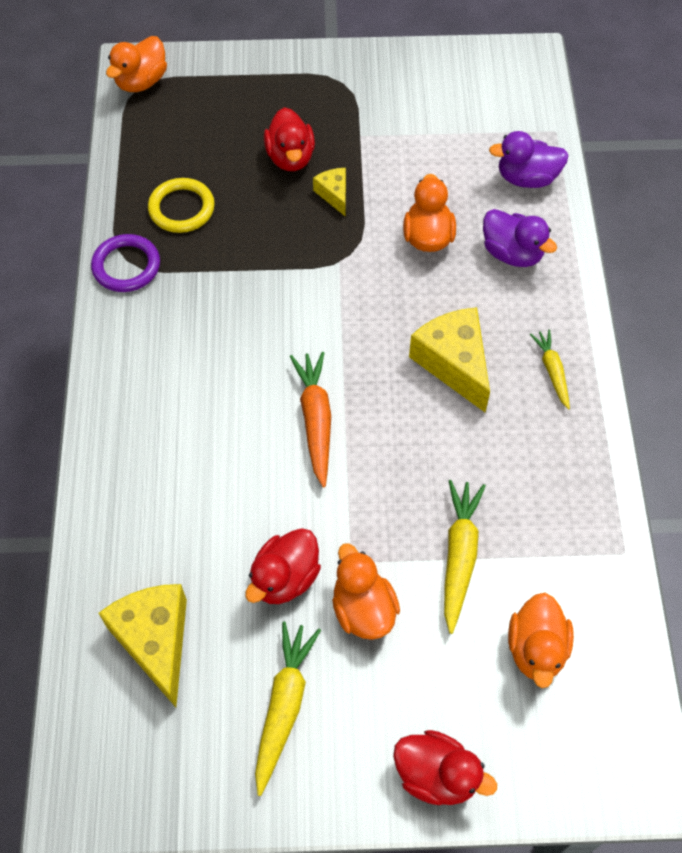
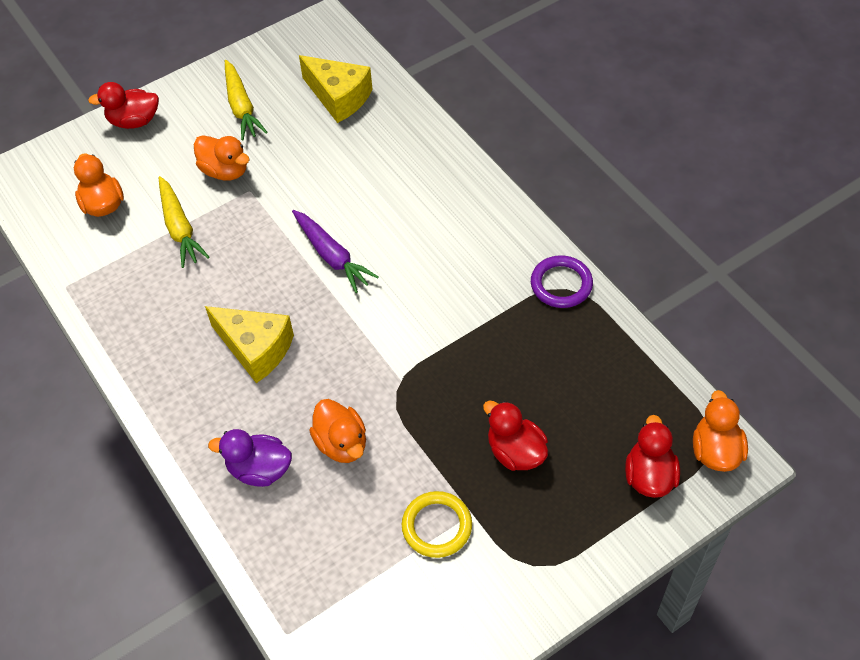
camera: 150 degrees right, 5 degrees down
(181, 208) = (564, 352): yellow ring -> yellow ring (437, 526)
(285, 578) = (285, 161): red duck -> red duck (649, 476)
(315, 420) = (332, 256): orange carrot -> purple carrot
(334, 194) = (449, 438): yellow cheese -> none
(526, 178) = (286, 557): purple duck -> none
(552, 371) = (174, 384): yellow carrot -> none

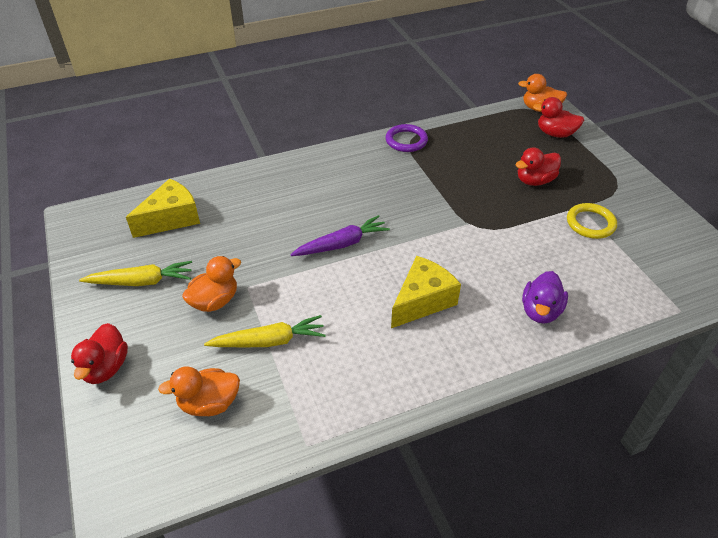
camera: 80 degrees left, 10 degrees down
(341, 443) = (520, 261): orange duck -> none

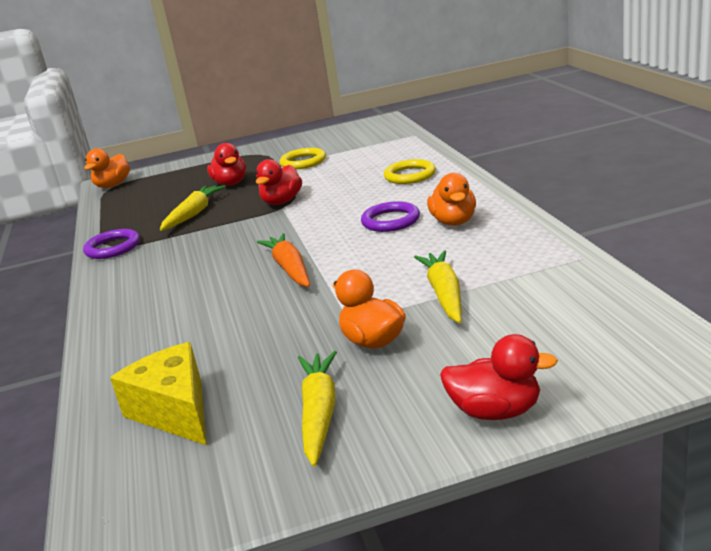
camera: 80 degrees left, 20 degrees down
(209, 403) = (543, 319): orange duck -> orange duck (454, 222)
(342, 244) = (289, 268): purple carrot -> orange carrot
(422, 301) = (390, 221): yellow cheese -> purple ring
(464, 171) = (193, 214): none -> yellow carrot
(540, 311) = (410, 175): purple duck -> yellow ring
(555, 134) = (161, 178): red duck -> red duck (282, 202)

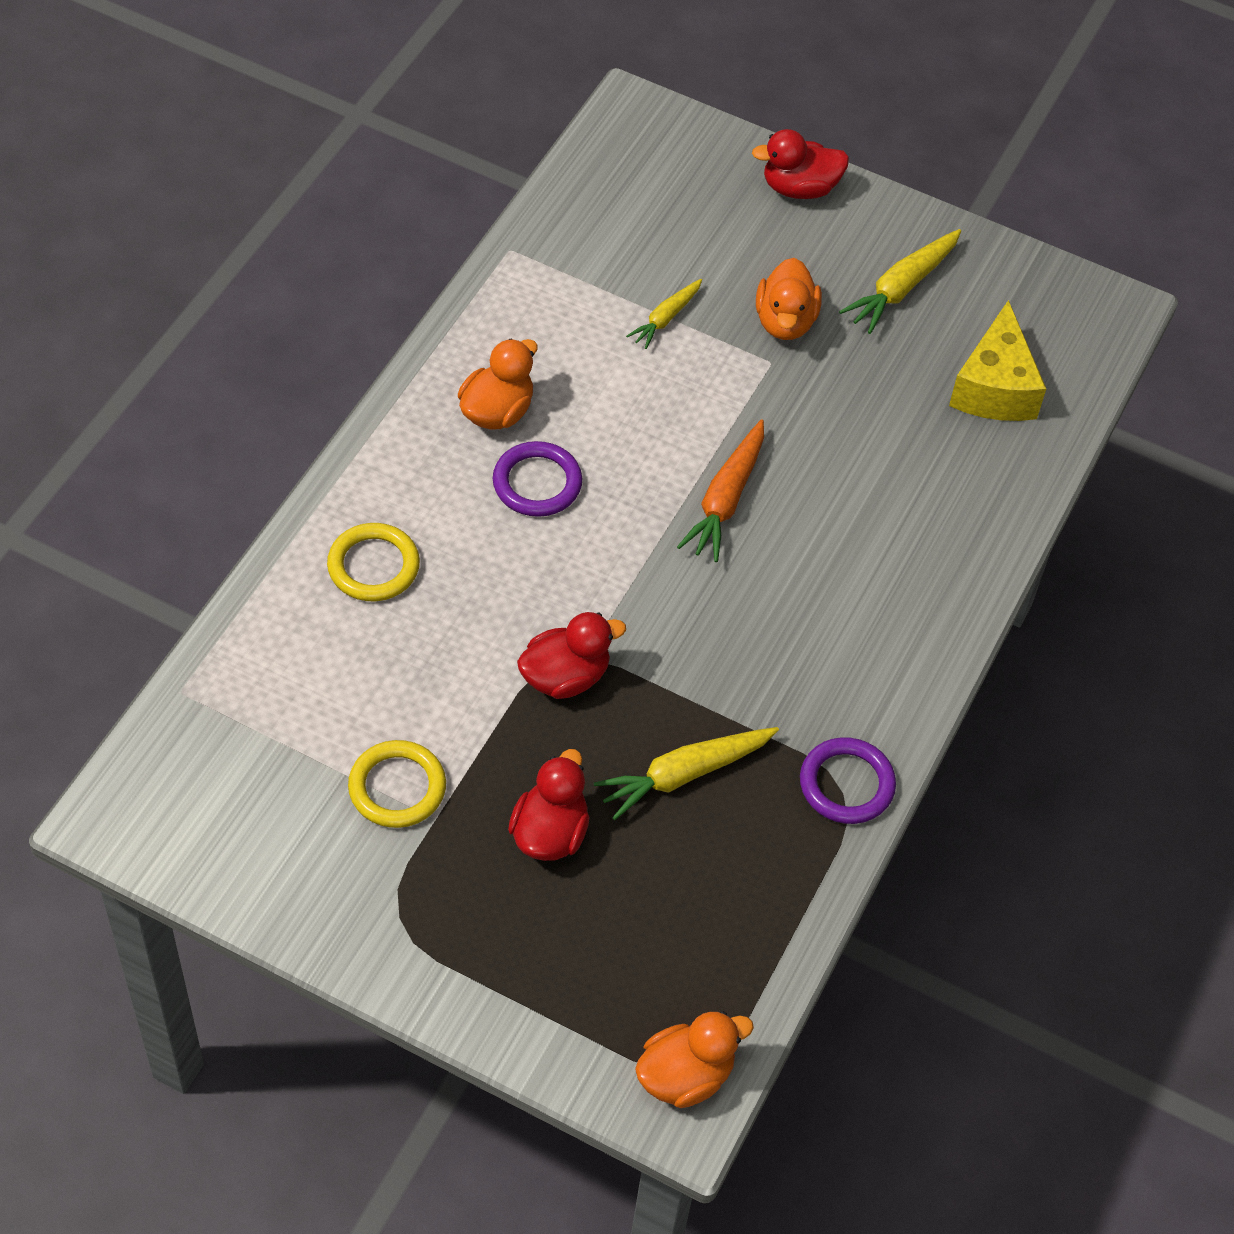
camera: 145 degrees left, 30 degrees up
(444, 294) = (665, 318): yellow carrot -> yellow carrot, size x0.62
(496, 411) = (799, 188): red duck -> red duck turned 60 degrees counterclockwise

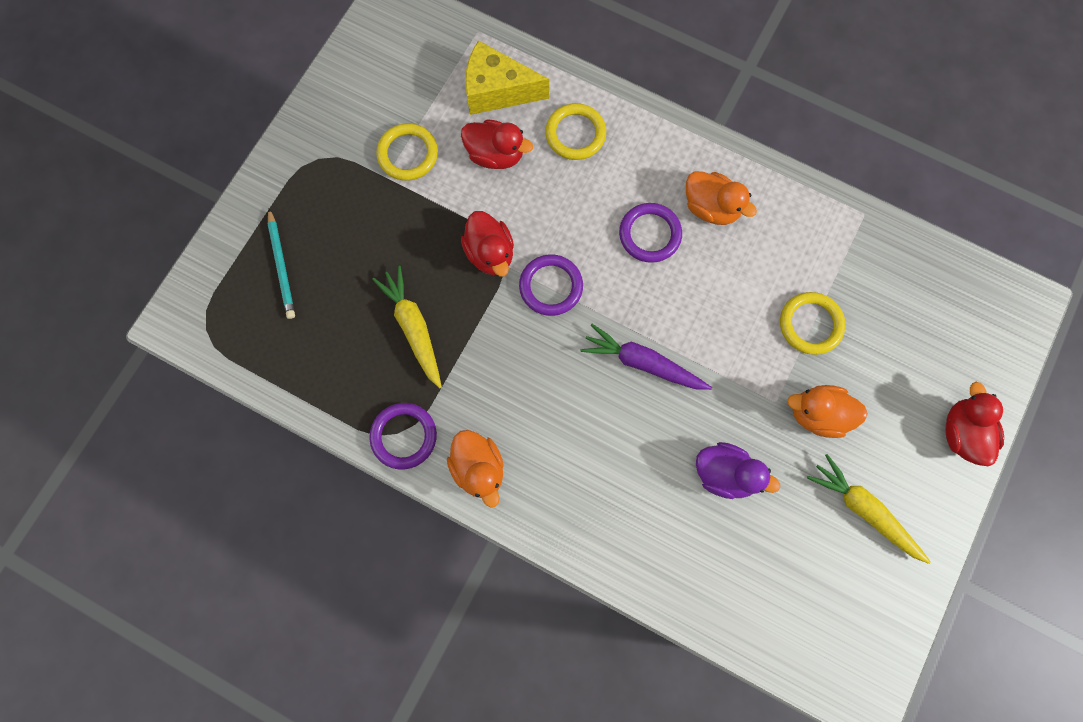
camera: 95 degrees right, 20 degrees up
(550, 832) = (372, 244): red duck -> red duck (495, 155)
(586, 961) = (281, 266): none -> turquoise pencil
(616, 602) = (551, 286): none -> purple ring
(665, 318) = (810, 324): yellow carrot -> yellow ring
(685, 1075) = (200, 323): orange duck -> orange duck (478, 468)
(725, 499) = (643, 363): orange carrot -> purple carrot
(869, 420) = (725, 474): none -> purple duck
(994, 387) = (767, 579): yellow cheese -> yellow cheese (497, 90)

